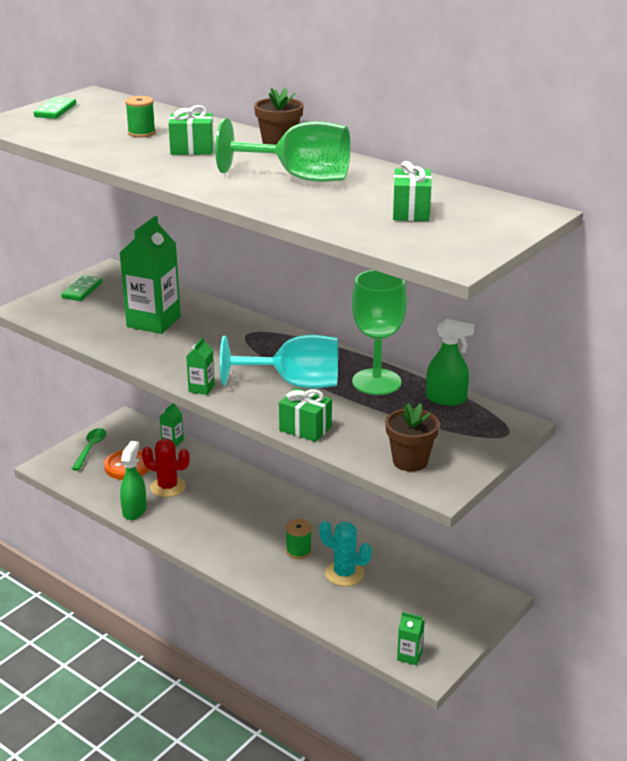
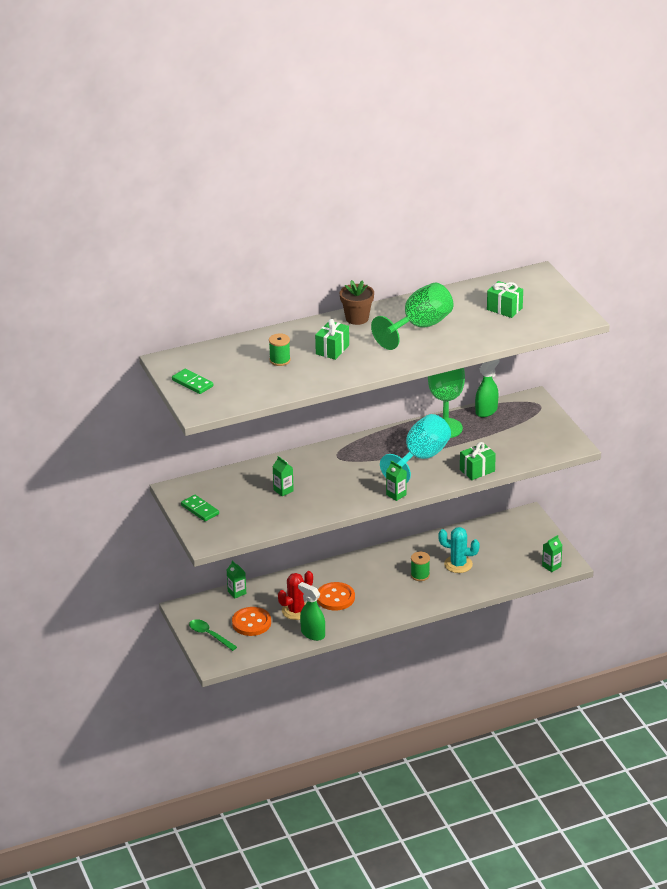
camera: 60 degrees left, 5 degrees up
(153, 322) = (283, 490): green carton -> green carton, size x0.46
(209, 505) = (335, 598): none -> orange button
(344, 573) = (458, 564): turquoise cactus -> turquoise cactus turned 45 degrees clockwise
(410, 461) = (540, 446): brown flower pot -> none

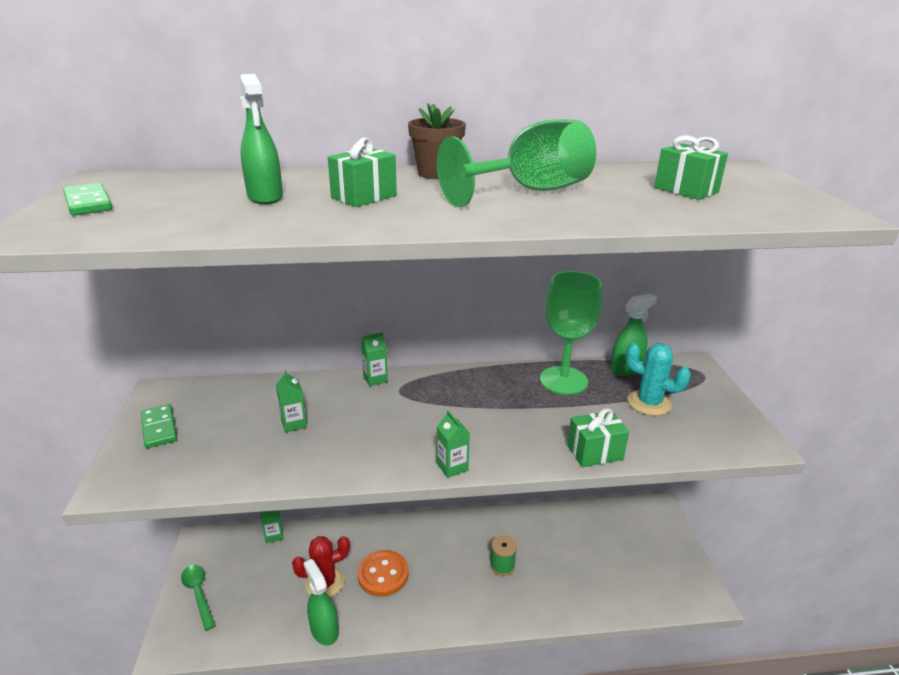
camera: 15 degrees right, 5 degrees down
(251, 623) = (260, 587): orange button -> none
(280, 360) = (265, 197): green spool -> green spray bottle
(421, 458) = (514, 415): turquoise goblet -> none
(458, 564) = (556, 560): turquoise cactus -> turquoise cactus (649, 403)
(551, 566) = (682, 596): green carton -> green carton (375, 379)

